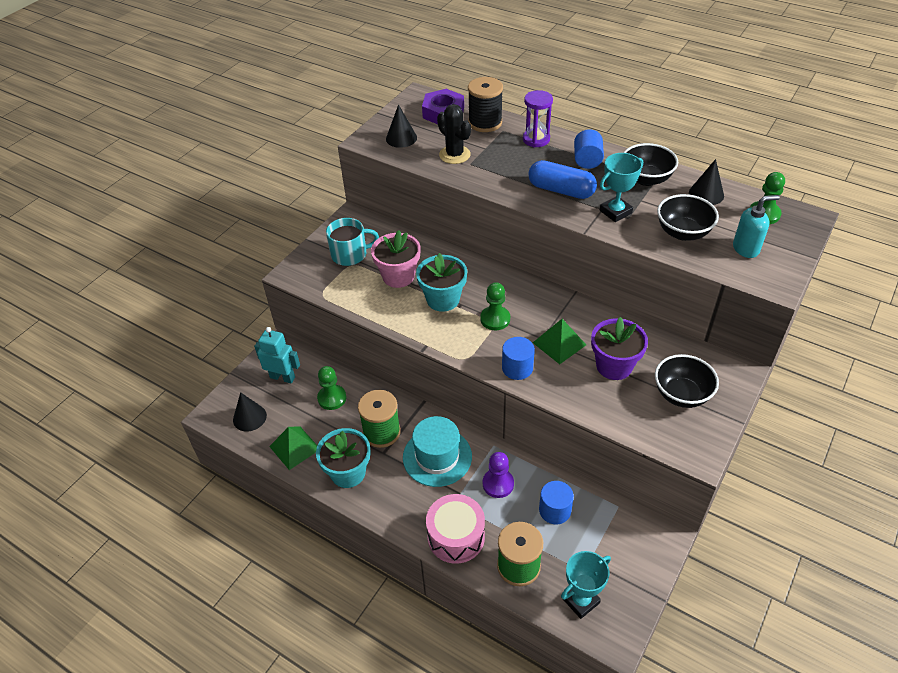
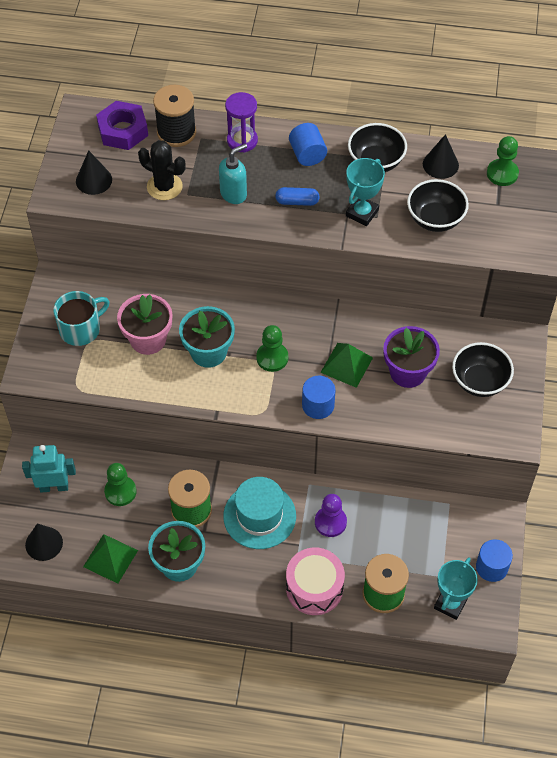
camera: 25 degrees left, 10 degrees up
(555, 510) = (394, 529): blue cylinder -> blue cylinder (491, 567)
(561, 190) = (297, 201): blue capsule -> blue capsule, size x0.58
(746, 249) = (499, 221): turquoise soap dispenser -> turquoise soap dispenser (233, 194)

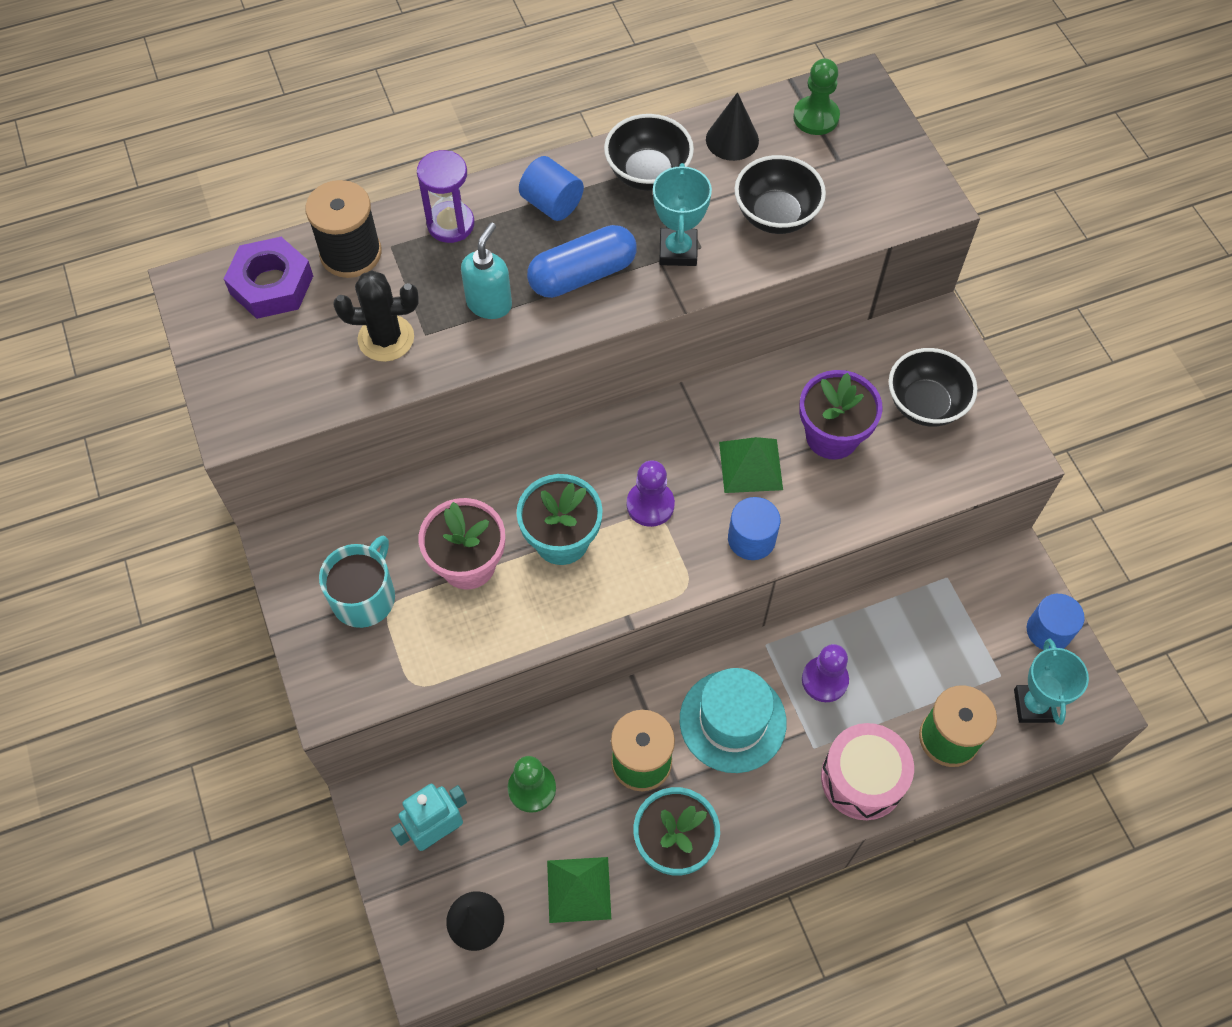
camera: 30 degrees left, 5 degrees up
(94, 180) = (277, 376): black cone -> none
(272, 358) = (650, 505): green pawn -> purple pawn
(297, 201) = (582, 275): blue capsule -> blue capsule, size x1.72

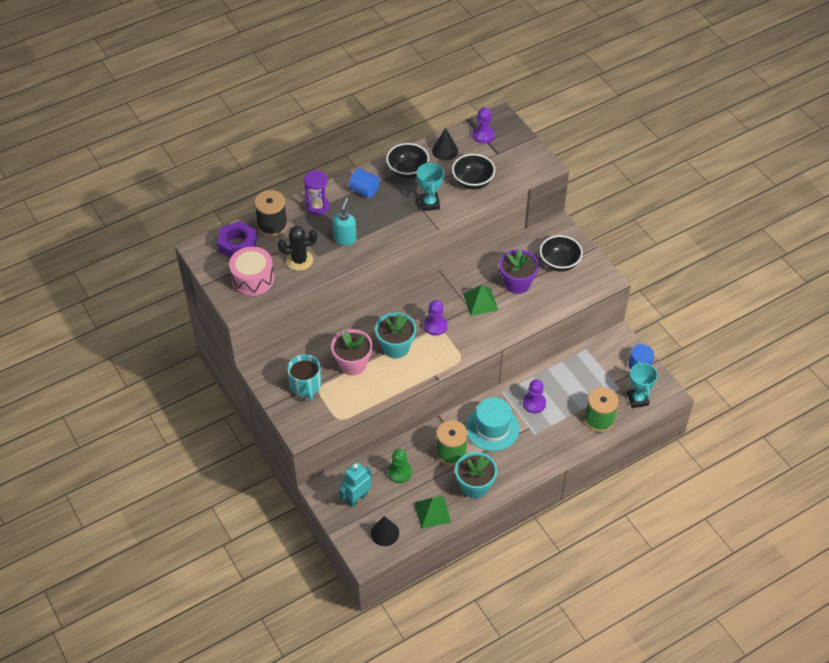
camera: 10 degrees left, 10 degrees down
(364, 596) = (306, 385): turquoise mug -> turquoise mug turned 150 degrees clockwise
(582, 275) = (386, 220): blue capsule -> none
(751, 539) = (487, 334): blue cylinder -> none
(816, 117) = (483, 135): green pawn -> purple pawn
(862, 778) = (560, 443): pink drum -> pink drum (253, 279)

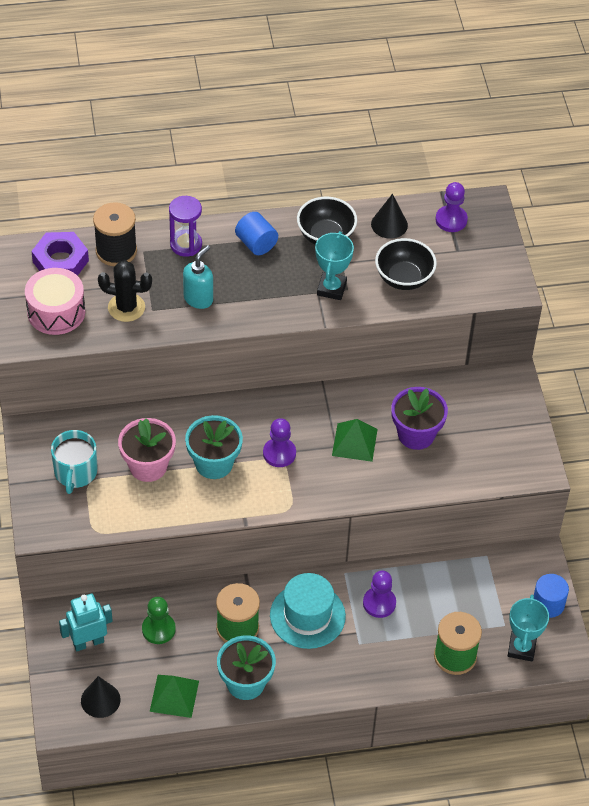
camera: 20 degrees right, 0 degrees up
(559, 263) = (487, 426): black bowl -> none

